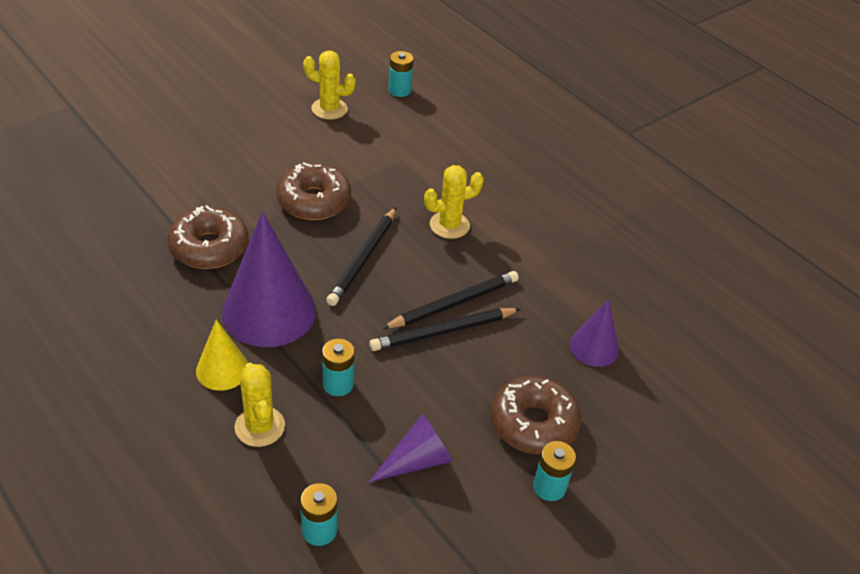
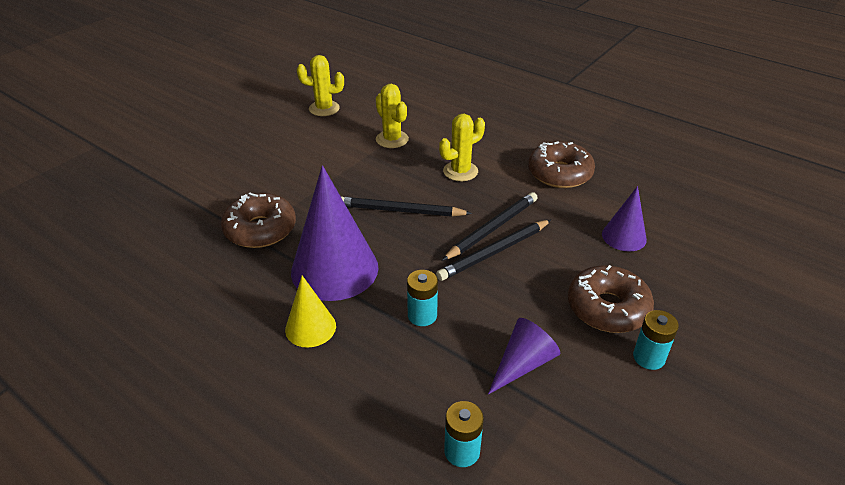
camera: 10 degrees left, 5 degrees down
(259, 426) = (365, 369): yellow cactus -> yellow cactus (392, 139)
(314, 201) = (339, 176): brown donut -> brown donut (559, 173)
(363, 259) = (400, 211): black pencil -> black pencil turned 90 degrees clockwise
(399, 90) = (375, 86): turquoise battery -> none

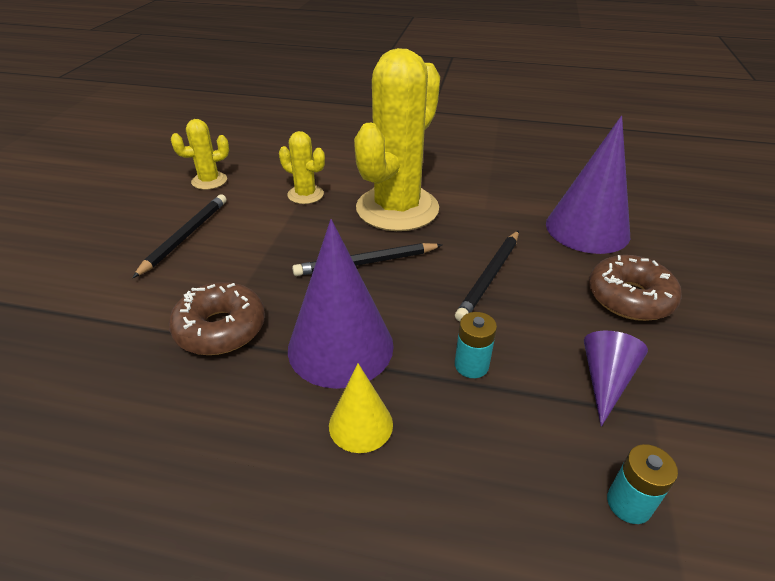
camera: 25 degrees left, 0 degrees up
(460, 171) = (397, 208): yellow cactus -> yellow cactus, size x2.21
(492, 228) = (470, 254): black pencil -> black pencil (185, 236)
(559, 173) = (488, 188): brown donut -> none
(624, 236) = (587, 229): purple cone -> purple cone, size x1.89
(649, 357) = (701, 332): turquoise battery -> none

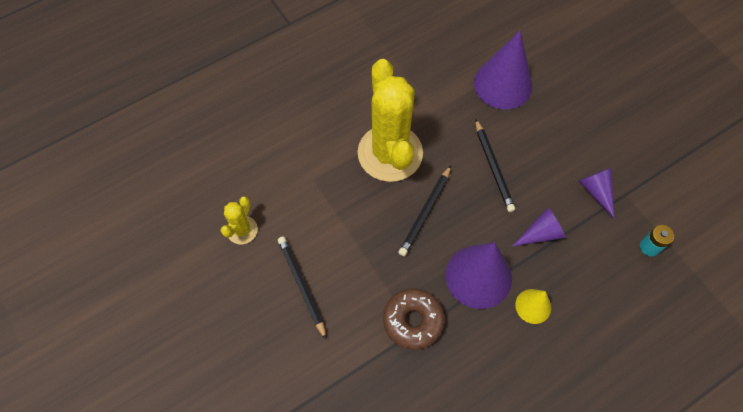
camera: 45 degrees left, 25 degrees up
(305, 195) = (322, 188): yellow cactus -> none
(471, 365) = (541, 233): turquoise battery -> purple cone
(629, 298) = (564, 126): brown donut -> none

